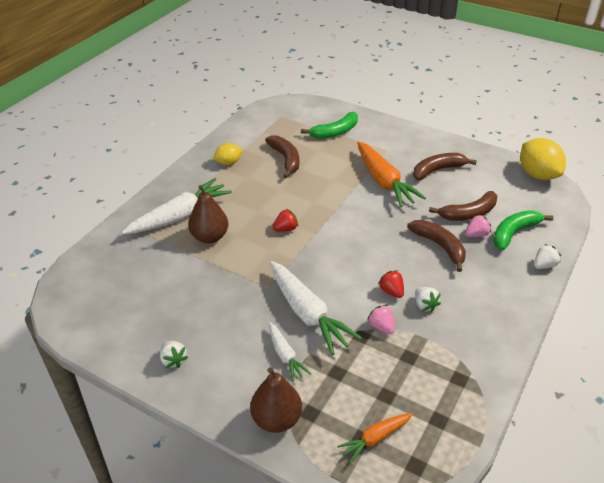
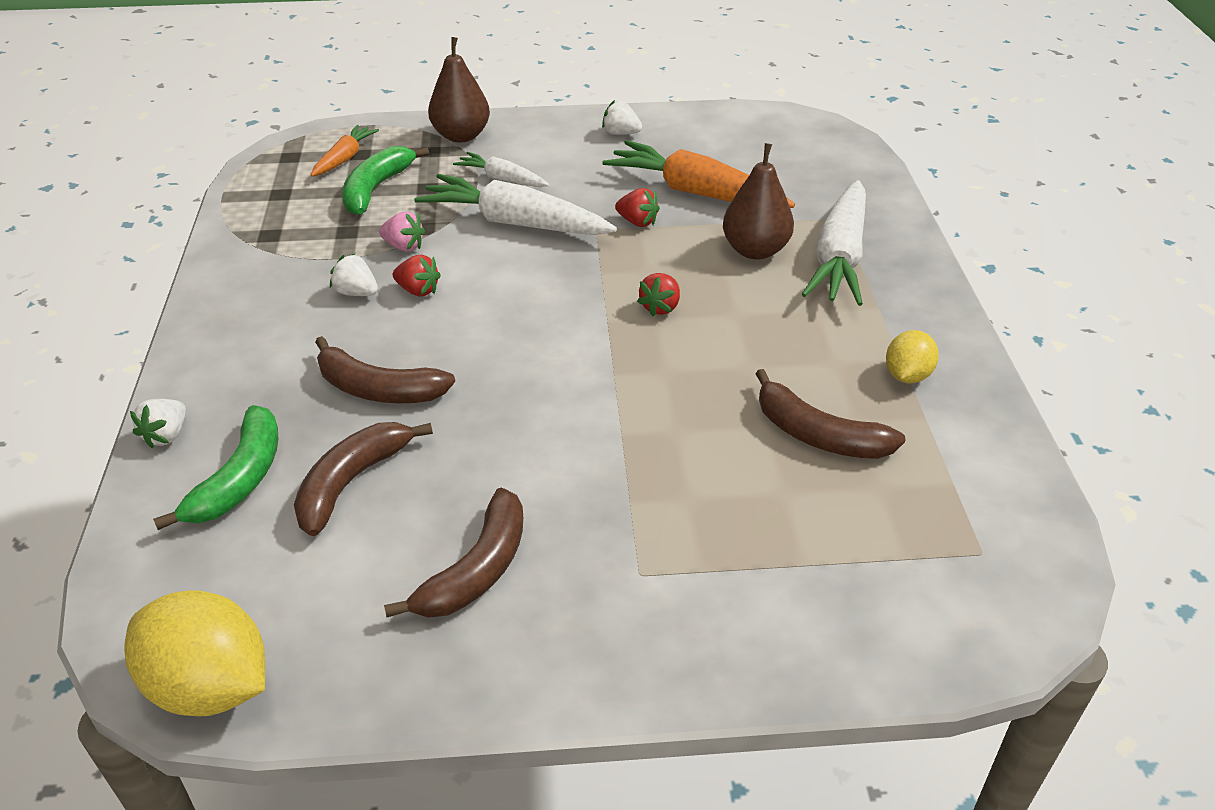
camera: 145 degrees right, 0 degrees up
(243, 281) = (637, 222): none -> red strawberry
(335, 132) = (806, 568): green banana -> green banana (376, 188)
(384, 181) = (575, 478): orange carrot -> orange carrot (696, 192)
(476, 235) = (317, 441): pink strawberry -> none

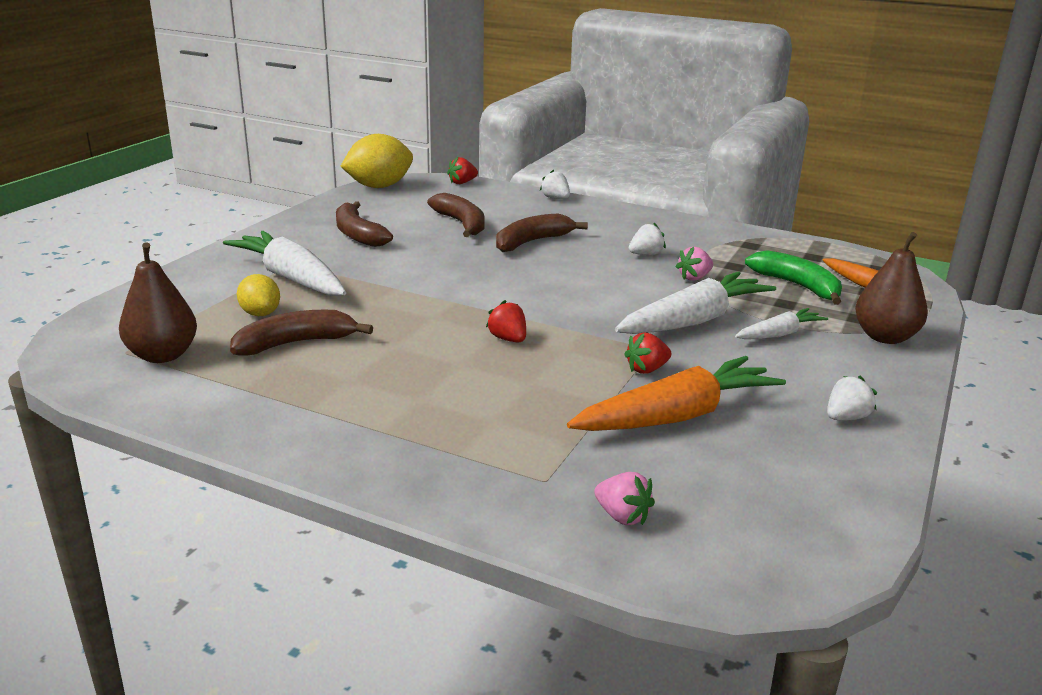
camera: 120 degrees right, 15 degrees down
(239, 479) = (499, 206): green banana -> none
(418, 290) = (628, 270): red strawberry -> red strawberry (462, 183)
(755, 250) = (540, 407): brown pear -> brown pear (163, 355)
(838, 182) = (622, 516): none -> pink strawberry
(839, 257) = (479, 447): white carrot -> white carrot (291, 278)
(907, 375) = (290, 402): yellow lemon -> yellow lemon (260, 313)

